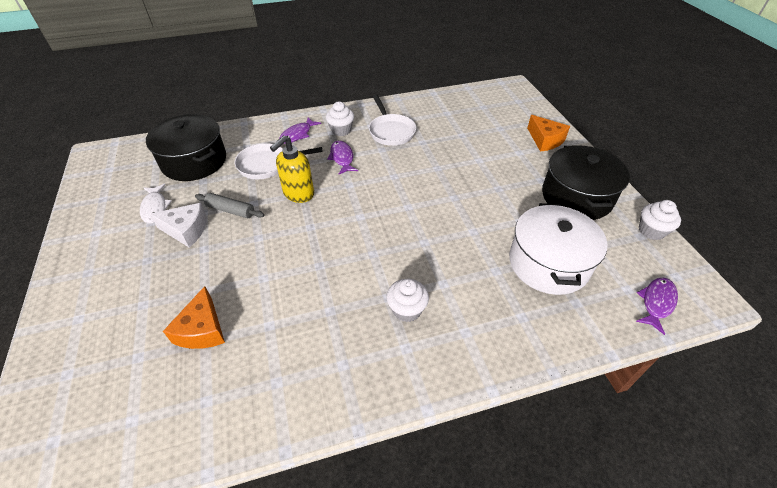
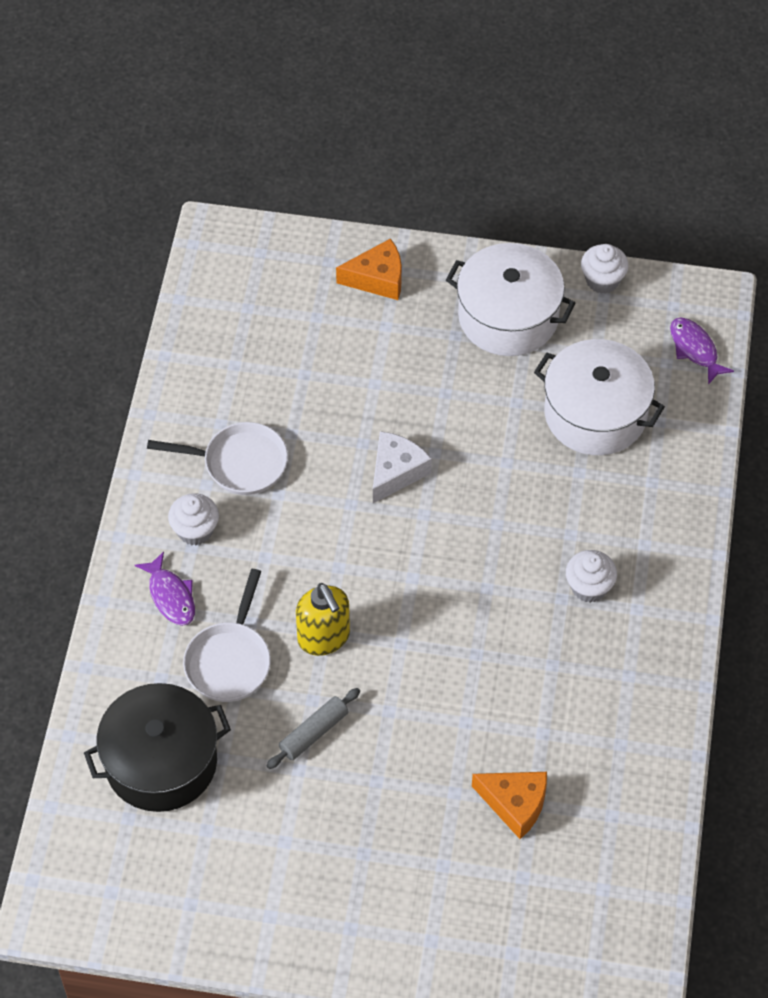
camera: 65 degrees left, 10 degrees up
(155, 208) = (253, 832): white fish -> none
(186, 230) = (327, 797): white cheese -> white cheese (396, 472)
(342, 158) = (270, 554): purple fish -> none
(576, 197) = (508, 316): black pot -> white pot

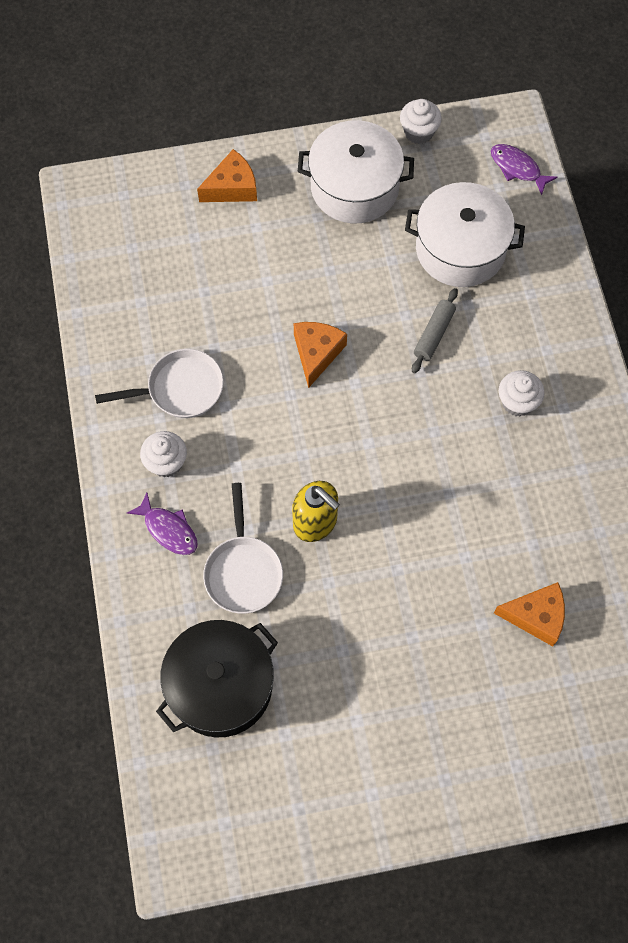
camera: 20 degrees left, 10 degrees up
(313, 732) = (341, 612): grey rolling pin -> grey rolling pin (434, 334)
(396, 472) = (317, 353): white cheese -> orange cheese

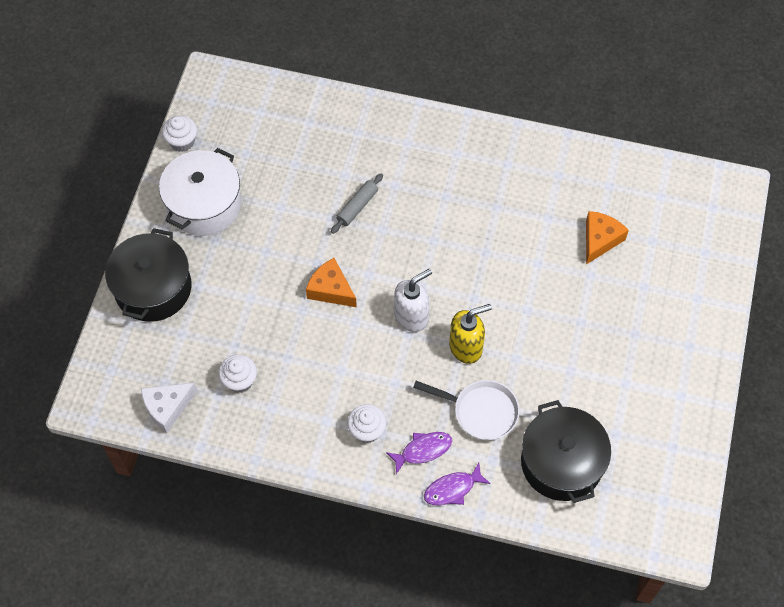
camera: 65 degrees left, 5 degrees down
(105, 263) = (167, 407): none -> white cheese
(180, 389) = (310, 396): white pan -> none
(232, 187) = (153, 288): orange cheese -> black pot
(325, 449) = (411, 316): none -> white soap dispenser
(434, 334) = (357, 207): grey rolling pin -> grey rolling pin turned 75 degrees clockwise
(460, 249) = (297, 159): white pot -> none
(517, 168) = (252, 93): purple fish -> purple fish (452, 489)
(517, 402) = (438, 179): white cupcake -> white cupcake (239, 381)

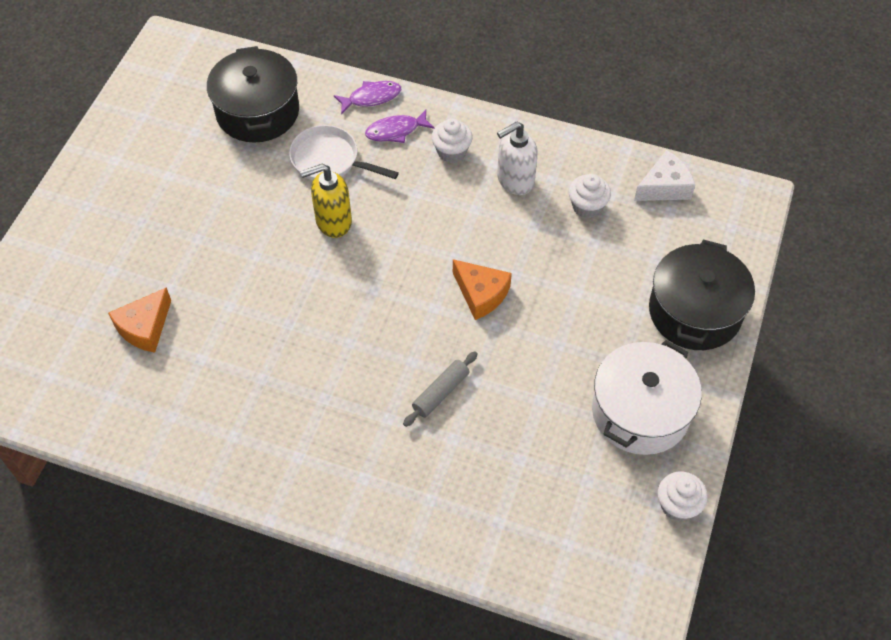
camera: 175 degrees left, 5 degrees down
(411, 316) = (389, 257): white soap dispenser -> white soap dispenser (515, 180)

